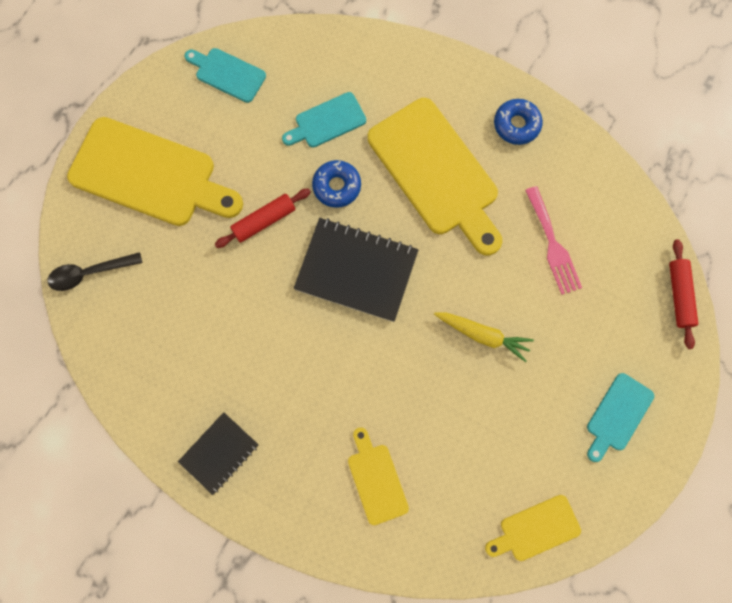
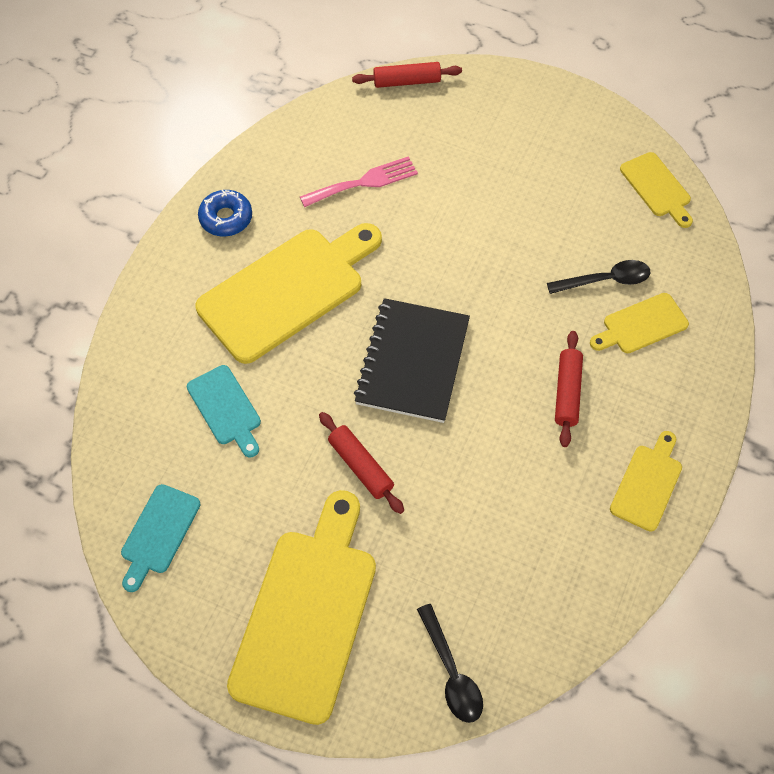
camera: 95 degrees left, 15 degrees down
(219, 453) = (648, 484): black notebook -> yellow cutting board
(313, 398) = (567, 392): none -> red rolling pin
(336, 186) = (310, 391): blue donut -> none
(428, 455) = (605, 280): none -> black spoon
(482, 335) = (470, 239): yellow carrot -> none
(617, 415) = (533, 127): turquoise cutting board -> none

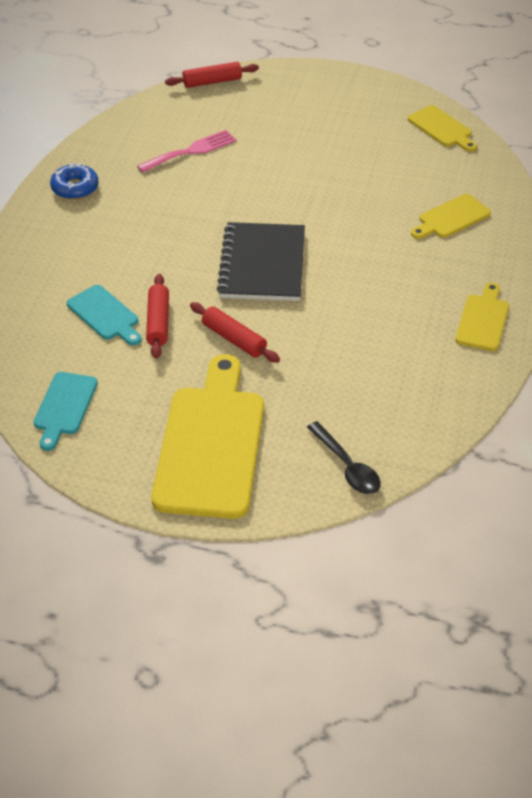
camera: 10 degrees left, 15 degrees down
(287, 291) = (141, 230): yellow cutting board -> none
(567, 392) = (400, 269): red rolling pin -> red rolling pin (158, 322)
(605, 280) = (414, 192): black spoon -> none

